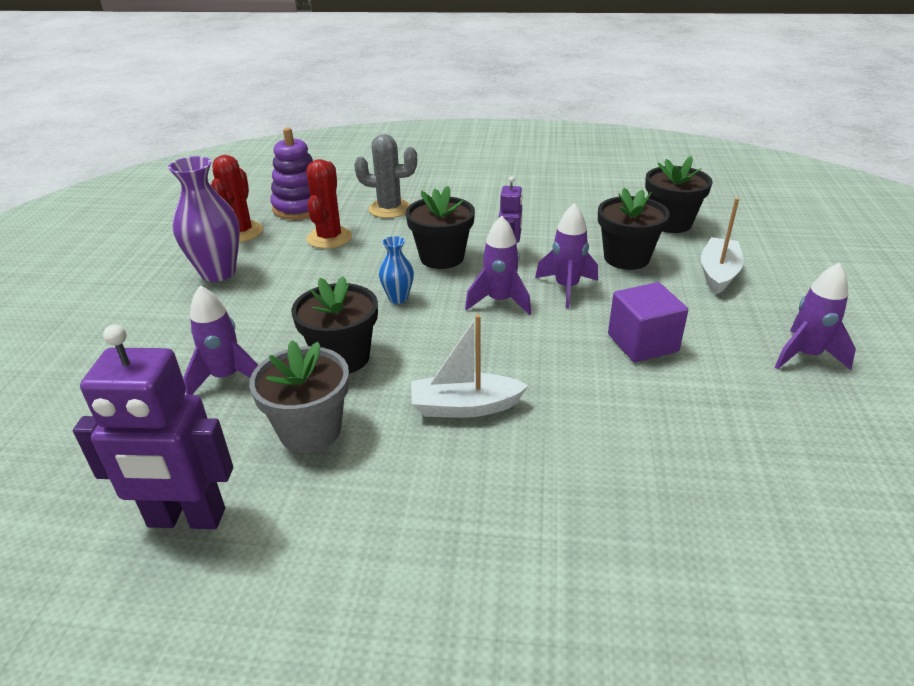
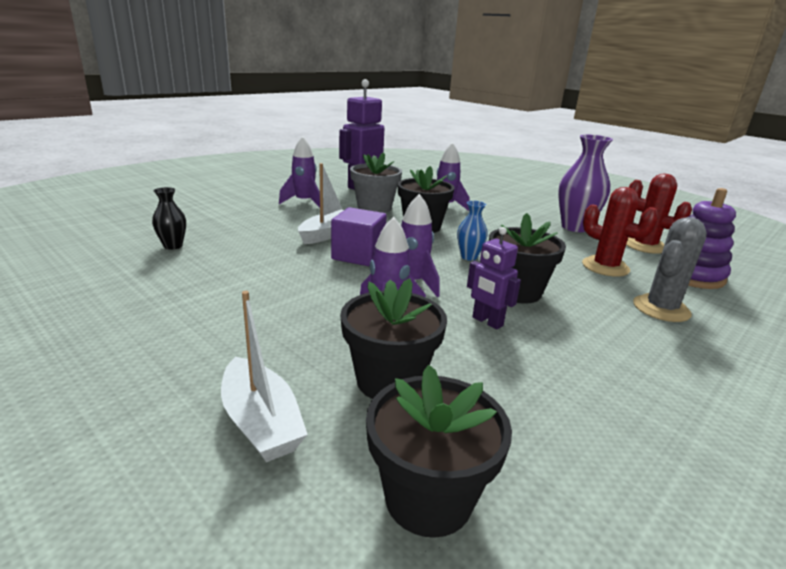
camera: 125 degrees right, 10 degrees down
(642, 343) = (268, 303): purple cube -> purple cube (358, 255)
(677, 494) = (173, 246): none -> black vase
(805, 355) = (100, 360): purple rocket -> purple rocket (304, 202)

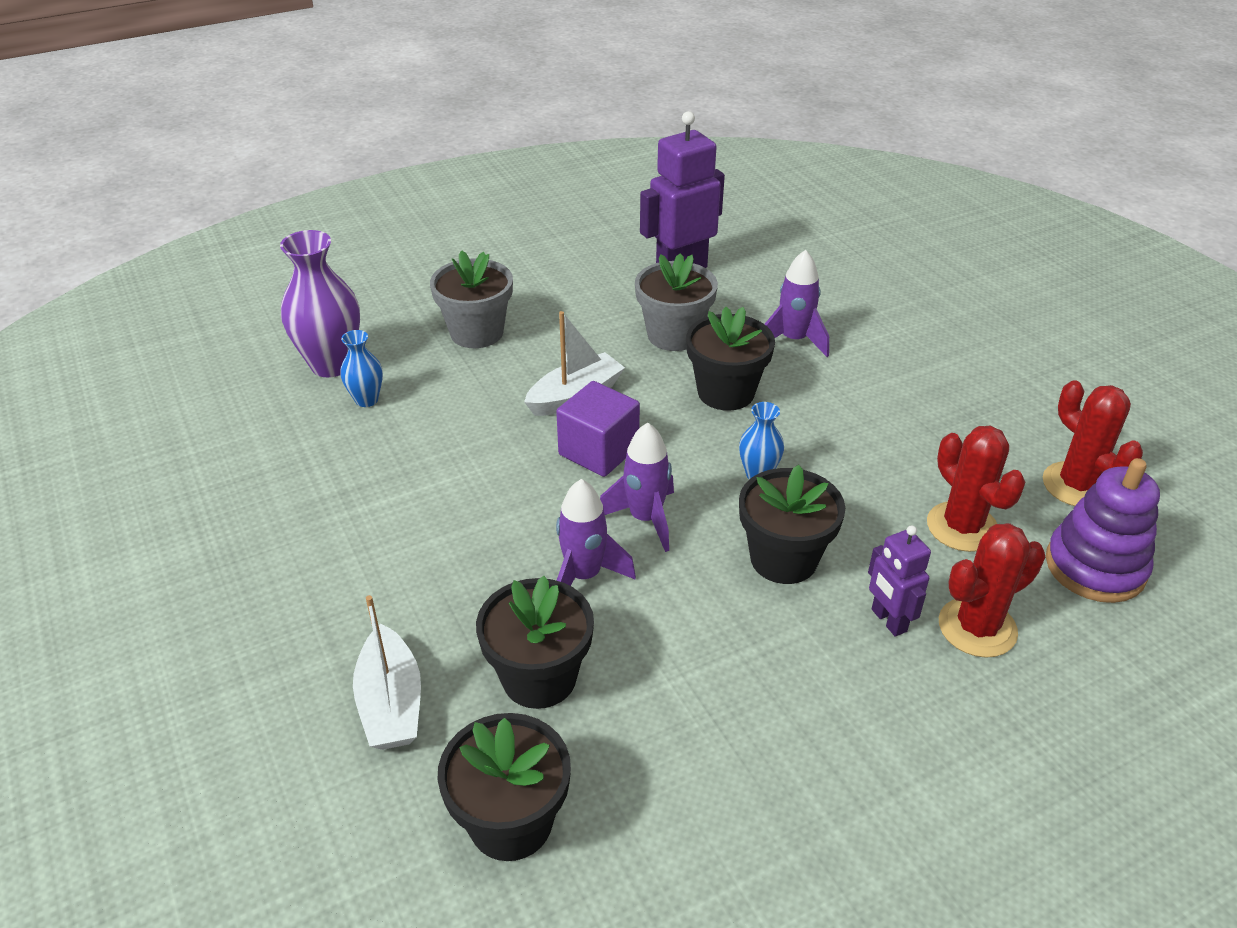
camera: 20 degrees right, 15 degrees up
(173, 246) = (366, 400): black vase -> blue vase
(245, 213) = (476, 332): none -> grey flower pot
(304, 202) = (571, 310): purple rocket -> none
(487, 322) = (706, 608): purple robot -> purple robot (888, 620)
(575, 227) = (987, 422): purple vase -> purple vase (331, 365)
(661, 309) = (977, 628): grey cactus -> red cactus

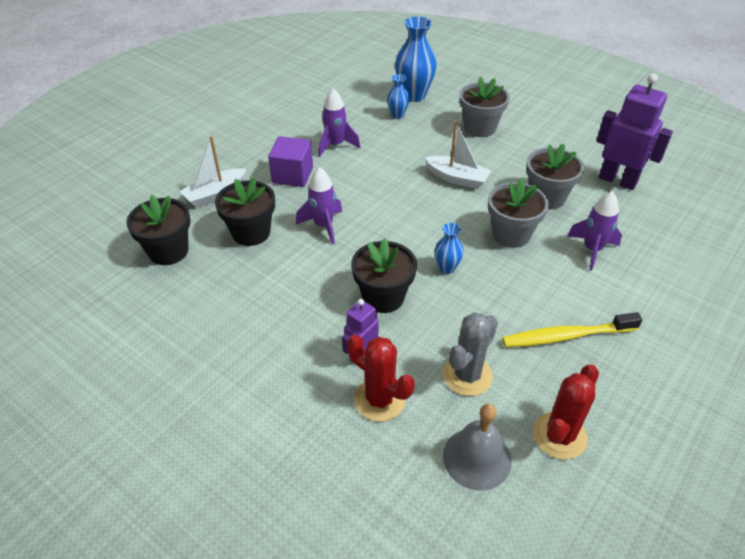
camera: 65 degrees right, 5 degrees up
(331, 365) = (414, 95): purple vase -> blue vase
(598, 451) = (419, 201): purple cube -> purple cube (292, 175)
(645, 519) = (378, 234): purple rocket -> purple rocket (335, 145)
(726, 392) = (511, 234): black flower pot -> grey flower pot
(928, 419) = (566, 336): none -> yellow toothbrush
(962, 527) = (467, 375): red cactus -> grey cactus
(1095, 567) = (477, 458): purple stacking toy -> grey bell

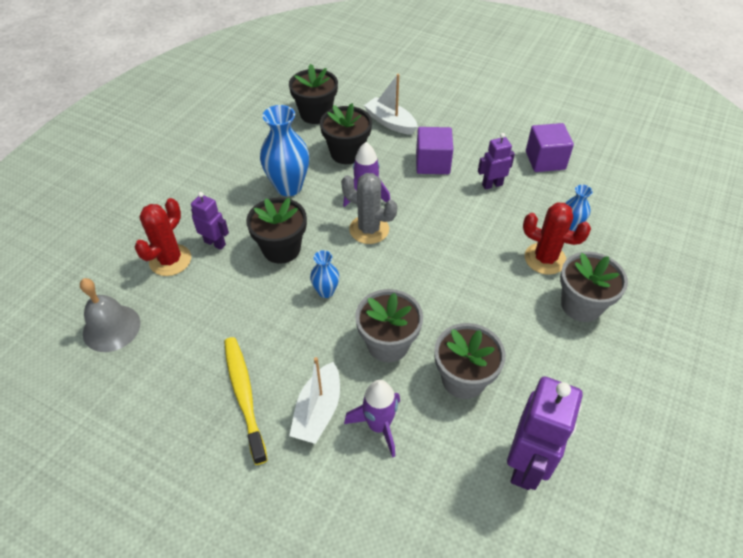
camera: 80 degrees right, 5 degrees up
(315, 111) = (545, 160): none -> purple cube
(335, 145) = (492, 185): purple rocket -> purple robot
(414, 95) = (620, 236): blue vase -> blue vase (289, 187)
(457, 178) = (471, 289): white boat -> white boat (318, 411)
(467, 375) = (194, 316): grey cactus -> grey cactus (369, 229)
(559, 435) = (128, 388): red cactus -> red cactus (545, 259)

